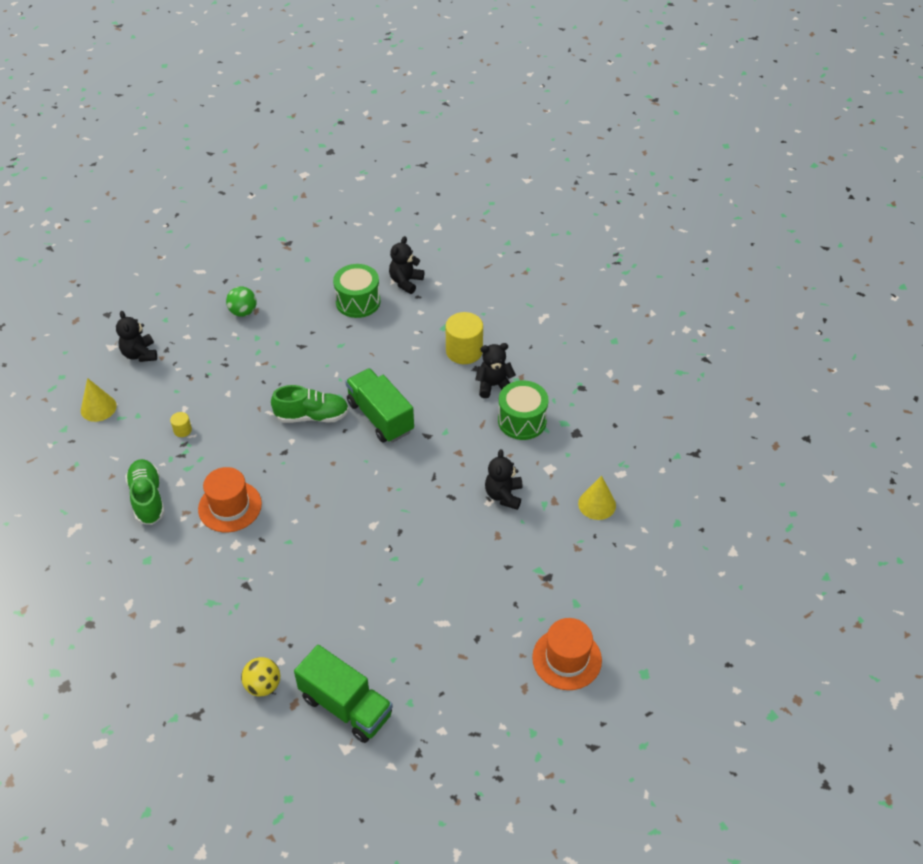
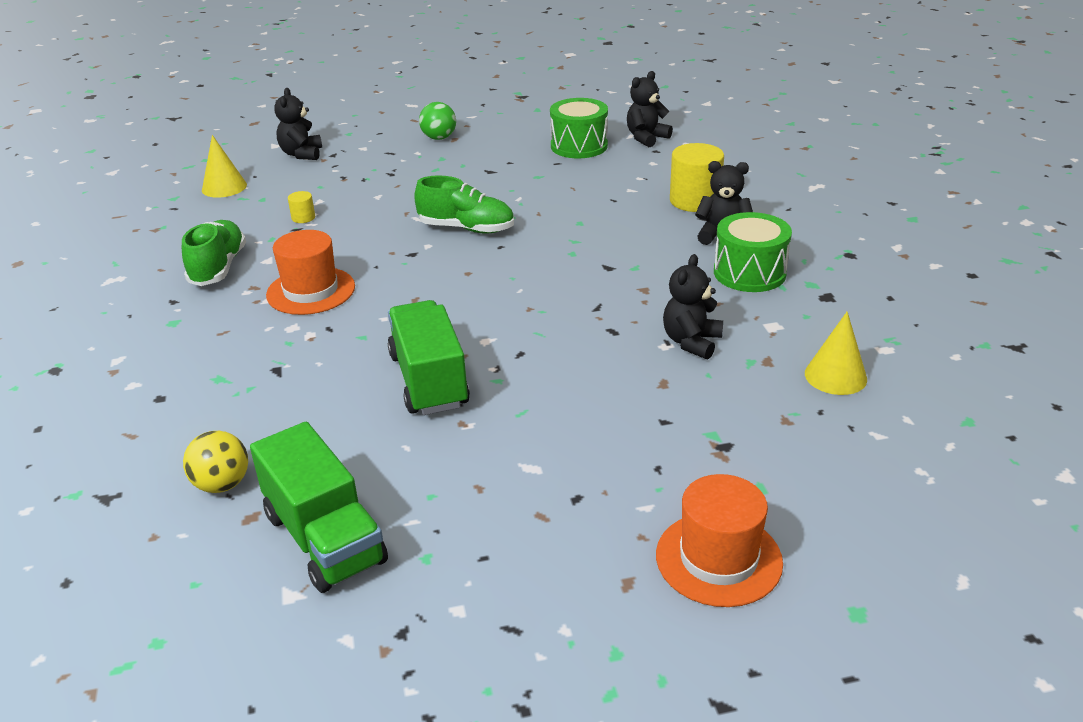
camera: 20 degrees right, 15 degrees down
(380, 417) = (554, 241): green truck -> green truck (429, 380)

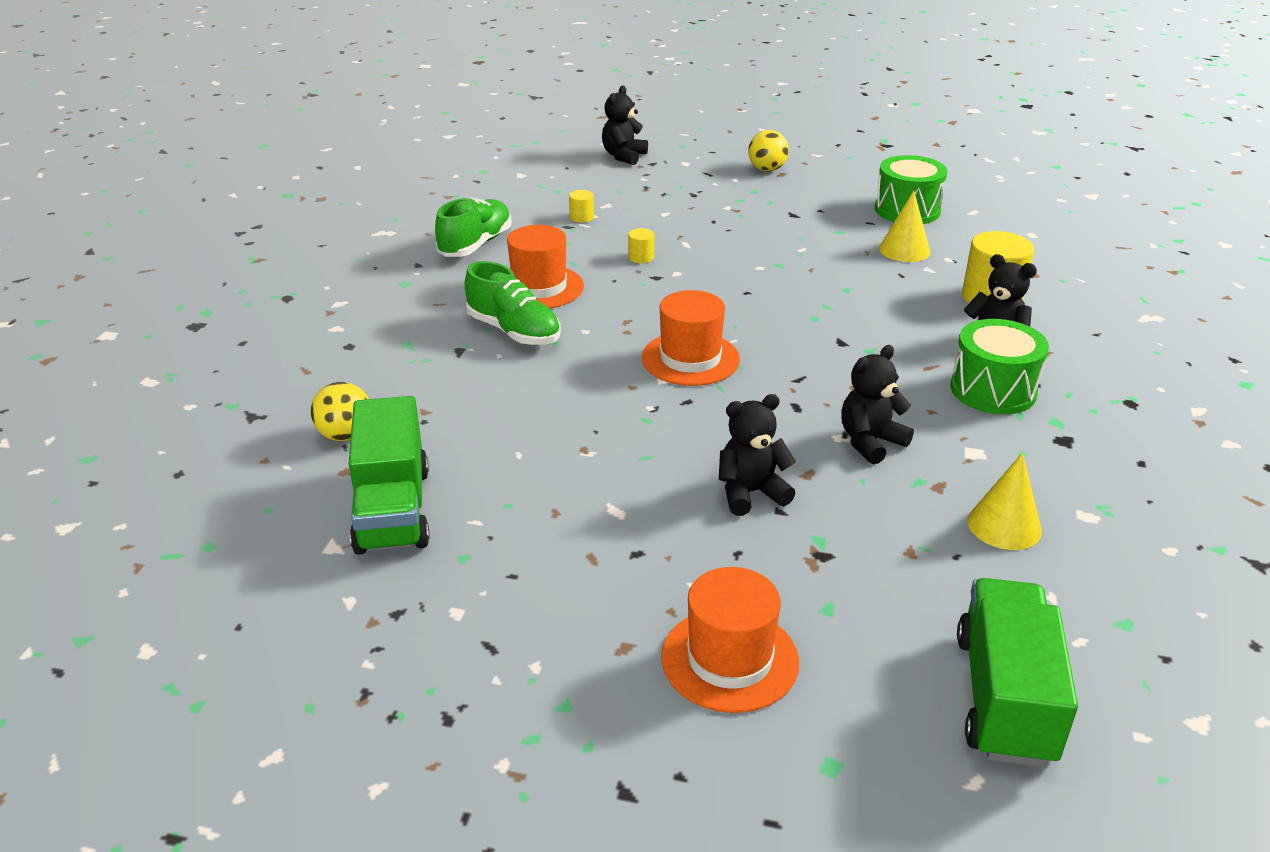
camera: 25 degrees right, 0 degrees up
(224, 187) = (532, 172): yellow cone -> yellow cone (904, 250)
(385, 240) = (641, 257): none -> yellow cylinder
(429, 380) = (583, 400): green truck -> green truck (1004, 698)
(439, 138) = (767, 169): green ball -> yellow ball
(466, 228) = (726, 266): green shoe -> green shoe (514, 331)
(495, 316) = (690, 359): none -> orange hat
(646, 138) = (989, 218): black teddy bear -> black teddy bear (751, 493)

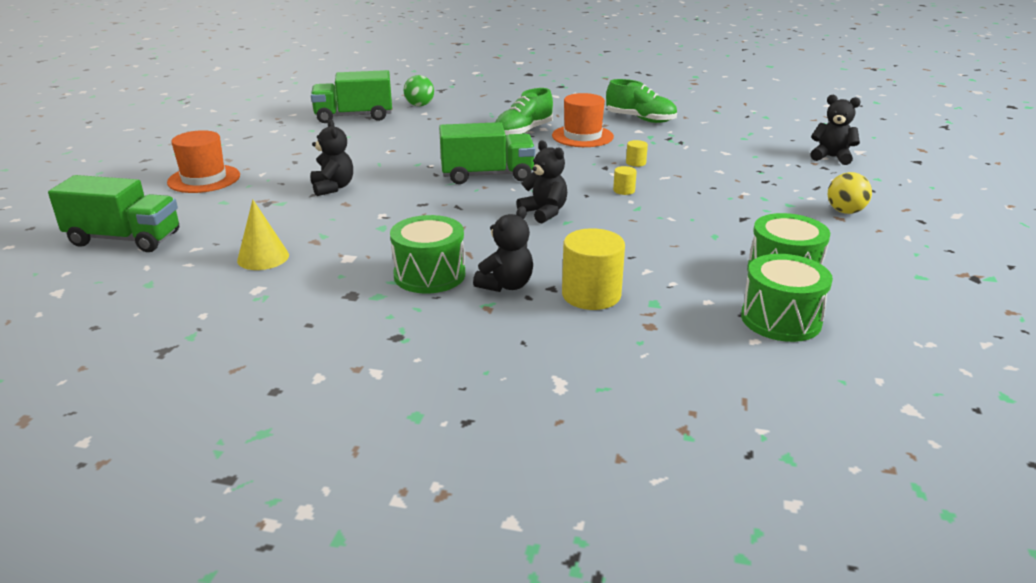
camera: 90 degrees right, 5 degrees down
(345, 435) = (419, 105): yellow ball -> green ball
(581, 217) = (698, 145): yellow cylinder -> yellow cylinder (624, 190)
(690, 359) = (487, 175): orange hat -> green truck
(870, 442) = (373, 224): black teddy bear -> black teddy bear (544, 212)
(904, 250) = (684, 262): yellow cone -> none
(992, 221) = (781, 319): none -> green drum

